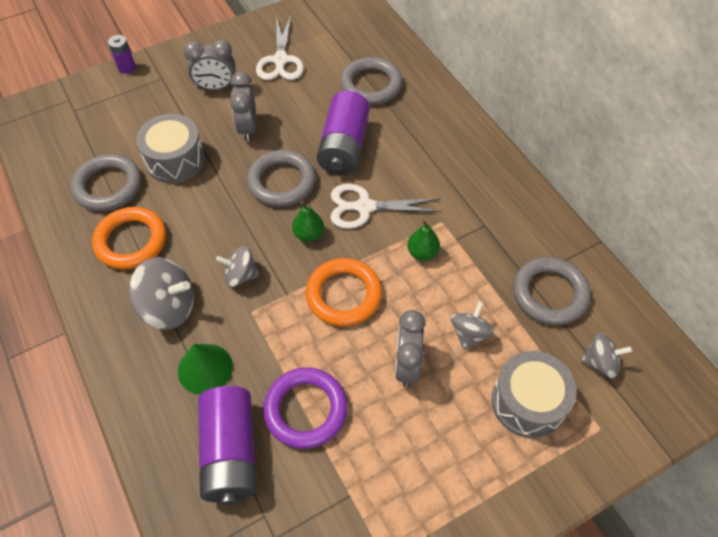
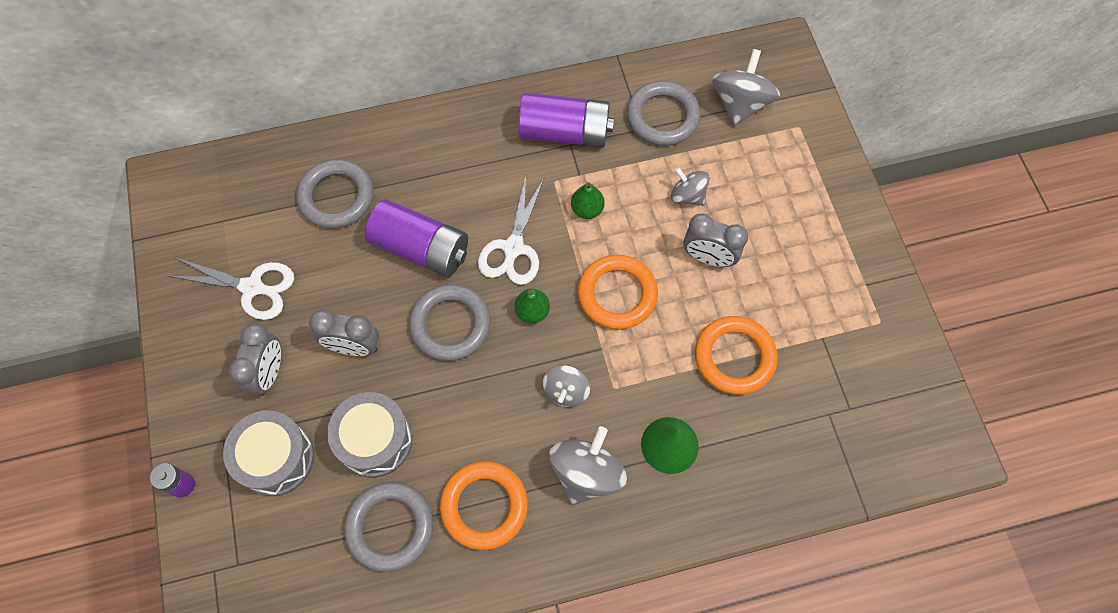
camera: 75 degrees left, 10 degrees up
(230, 452) = (764, 434): purple battery -> purple battery (565, 132)
(305, 410) = (734, 357): purple ring -> orange ring
(528, 402) = (765, 171): grey drum -> grey drum (276, 458)
(600, 362) = (740, 104): grey spinning top -> grey spinning top, size x1.62

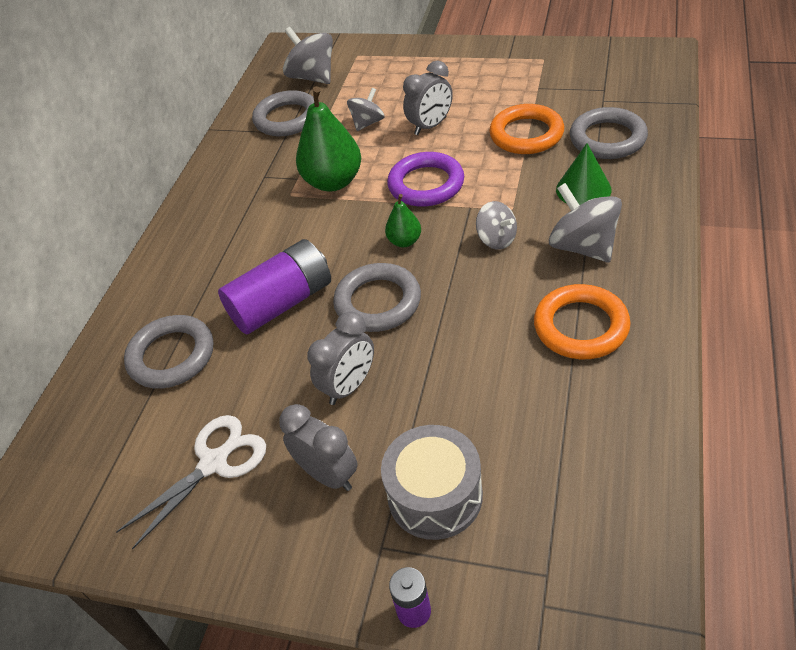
camera: 55 degrees left, 20 degrees down
(375, 440) = (464, 396): grey drum -> none
(390, 527) = (568, 409): grey ring -> grey ring (607, 138)
(513, 248) = (333, 237): white scissors -> none
(565, 132) = (250, 176): purple battery -> none
(587, 209) = (333, 182): green pear -> green pear, size x1.95
(617, 294) = (426, 184): orange ring -> purple ring
(687, 195) = (367, 123): grey spinning top -> grey spinning top turned 150 degrees clockwise

